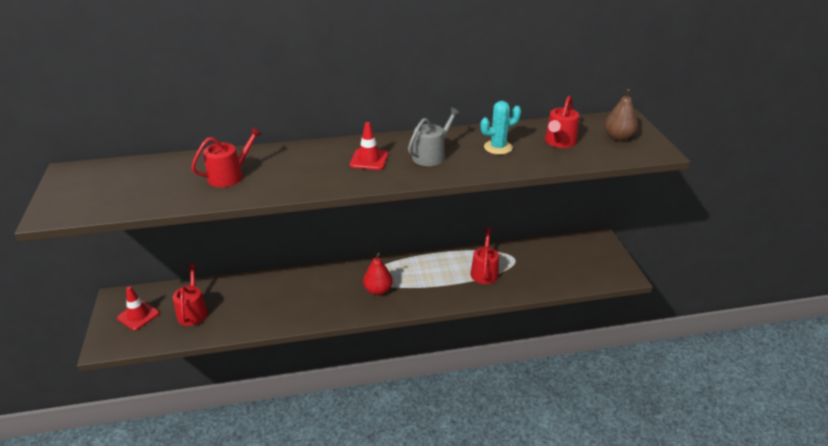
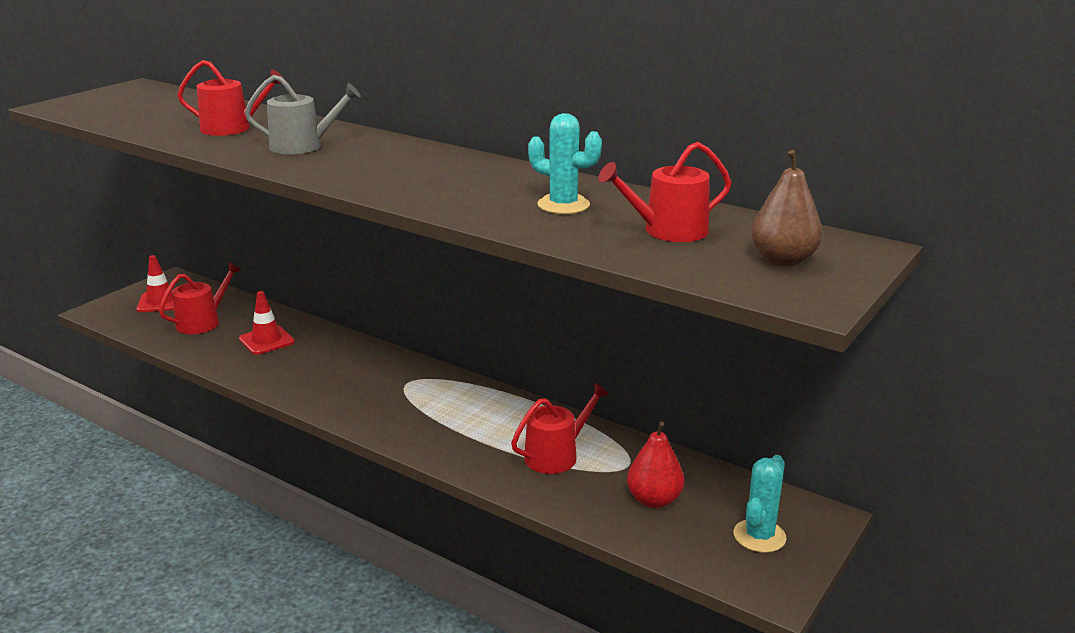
camera: 45 degrees right, 10 degrees down
(369, 160) = (384, 162): red traffic cone -> red traffic cone (267, 340)
(378, 290) = (394, 401): red pear -> red pear (654, 500)
(431, 155) = (460, 182): grey watering can -> grey watering can (303, 146)
(594, 258) = (759, 536): none -> turquoise cactus

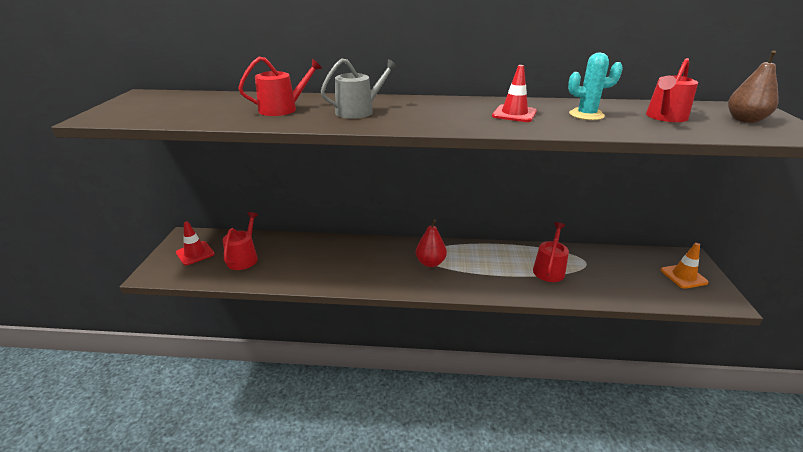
camera: 30 degrees left, 5 degrees up
(267, 340) = (304, 257): red traffic cone -> red traffic cone (514, 114)
(654, 500) = (621, 276): red pear -> red pear (430, 263)
(759, 536) = (683, 276): turquoise cactus -> orange traffic cone

